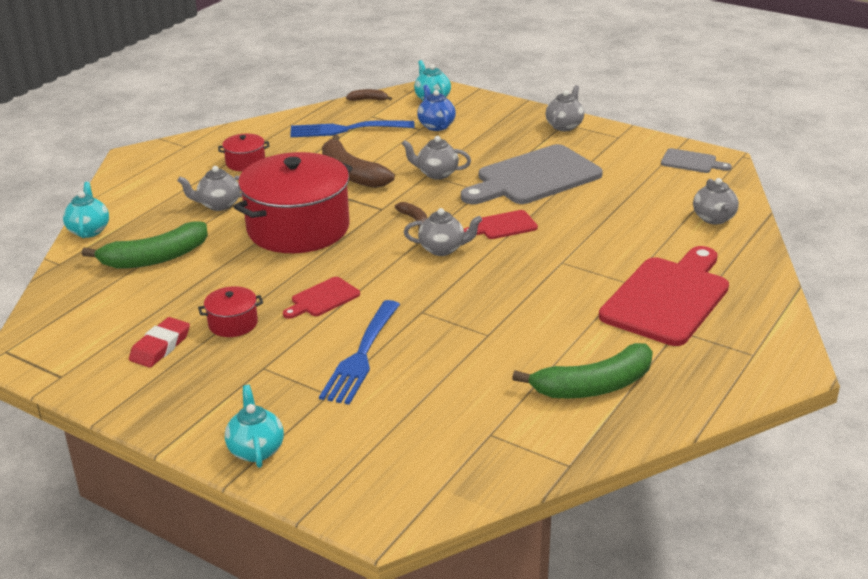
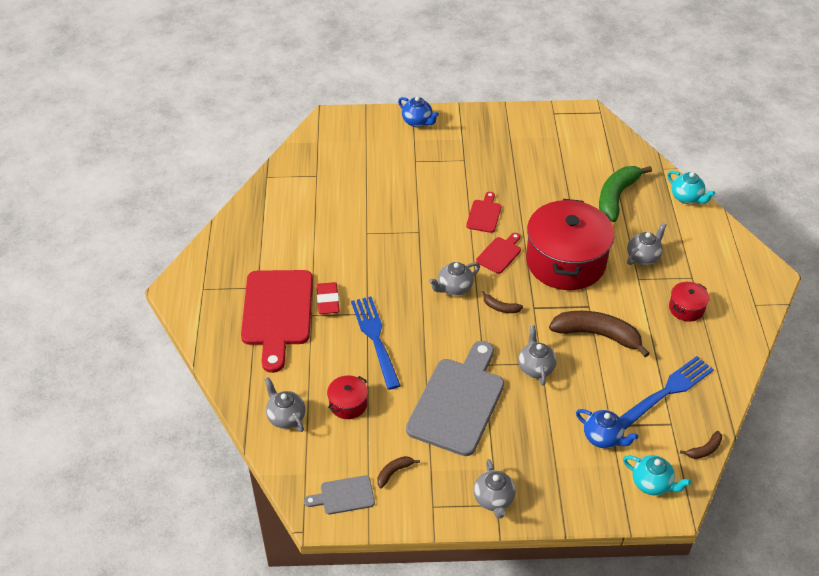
camera: 145 degrees right, 15 degrees up
(160, 347) = (530, 147): red eraser -> red eraser (328, 301)
(233, 323) = (512, 176): red pot -> red pot (348, 404)
(256, 450) = (417, 122): turquoise teapot -> blue teapot
(361, 356) = (422, 189): blue fork -> blue fork (375, 338)
(436, 174) = (535, 368): grey teapot -> grey teapot turned 75 degrees counterclockwise
(503, 226) = (434, 331): red cutting board -> red cutting board (500, 254)
(594, 386) = (283, 225): green banana -> none
(635, 160) = (394, 472): none -> brown banana

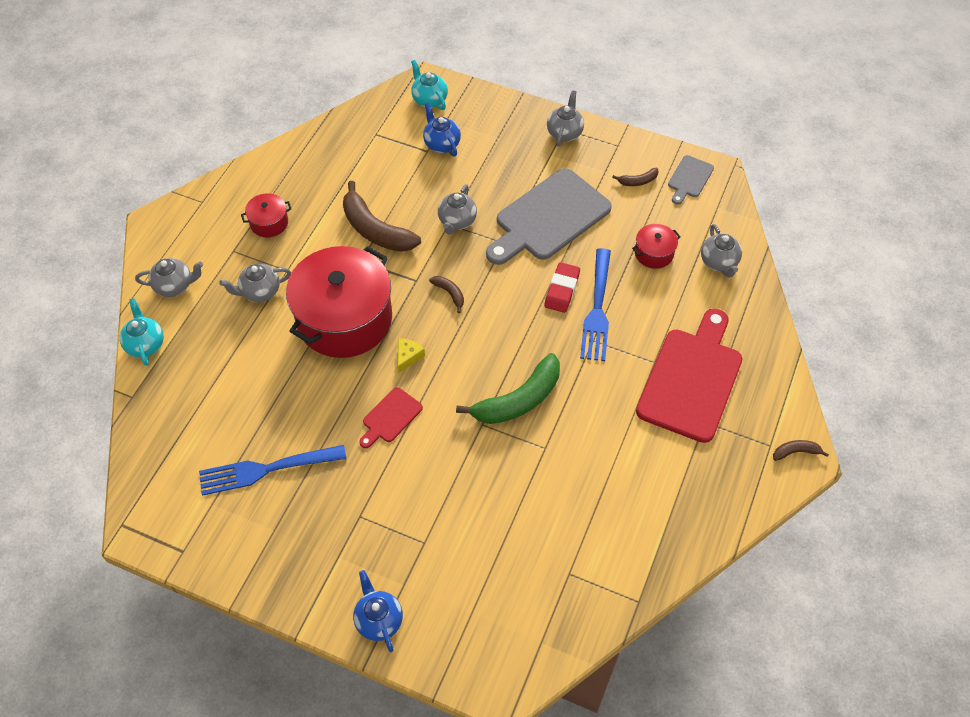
camera: 155 degrees left, 10 degrees up
(328, 301) = (629, 372): red eraser -> red eraser (562, 290)
(344, 496) = (689, 178): grey cutting board -> grey cutting board turned 105 degrees clockwise
(454, 288) = (484, 334): grey teapot -> grey teapot (174, 286)
(500, 254) = (408, 356): red cutting board -> yellow cheese
(616, 197) = (221, 378): green banana -> green banana (518, 400)
(667, 391) = (355, 159): blue fork -> blue fork (266, 469)
(704, 450) = (366, 107): brown banana -> brown banana (795, 452)

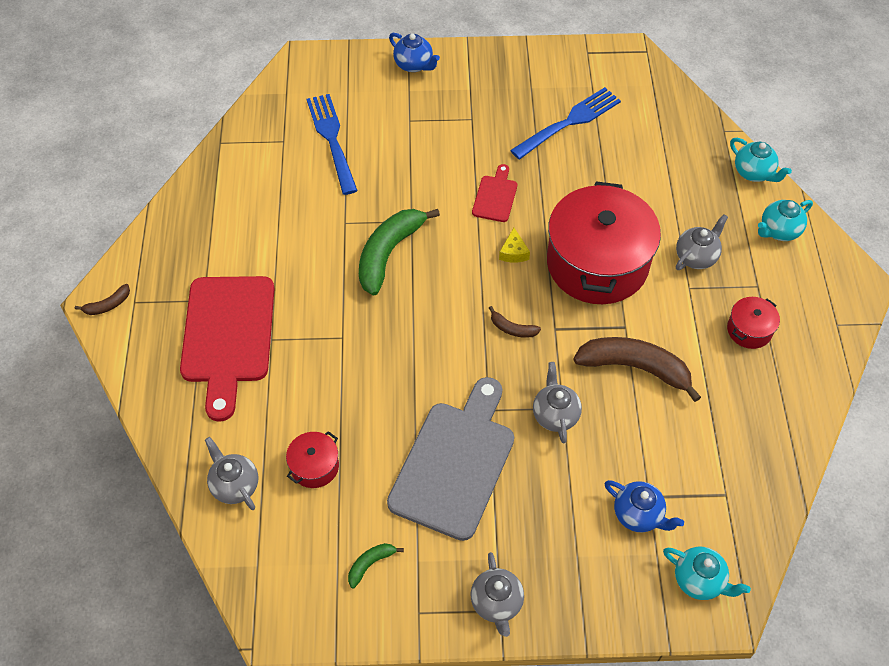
camera: 155 degrees right, 0 degrees up
(174, 286) = (779, 231): grey teapot -> turquoise teapot
(562, 290) = (398, 379): red eraser -> none
(597, 309) = (352, 372): blue fork -> blue fork (332, 139)
(638, 181) = (370, 564): brown banana -> green banana
(689, 178) = (306, 597): grey cutting board -> none

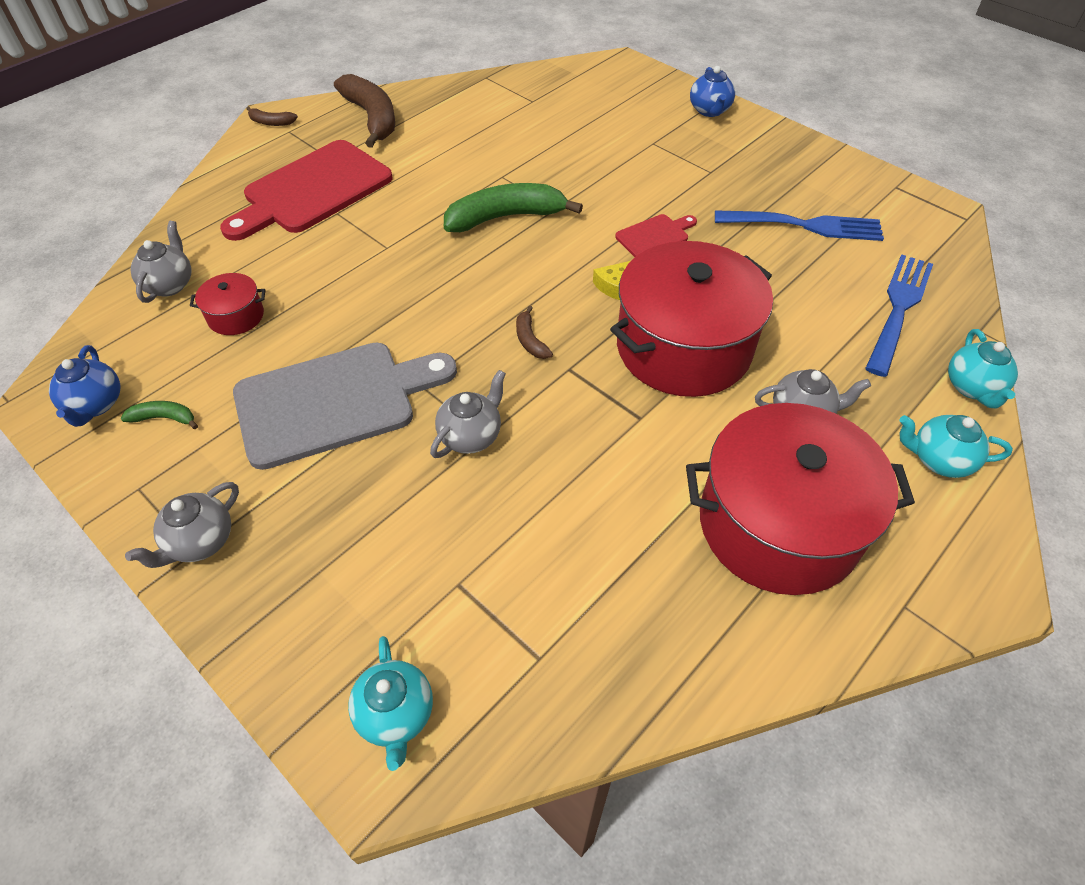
camera: 45 degrees right, 5 degrees down
(332, 139) = (571, 120): blue fork -> blue fork (899, 309)
(635, 367) = (603, 459): brown banana -> brown banana (372, 118)
(638, 515) = (425, 590): blue teapot -> blue teapot (95, 405)
(749, 330) = (778, 524): red pot -> red pot, size x2.35

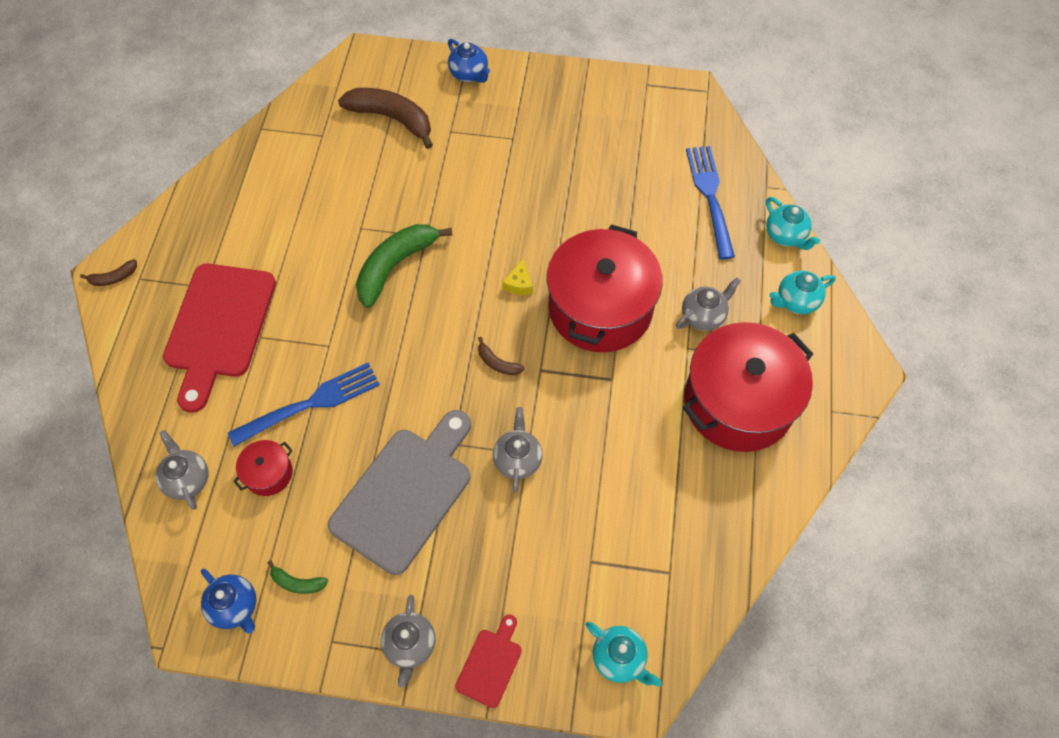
camera: 35 degrees left, 10 degrees up
(164, 418) = (297, 583): green banana -> green banana turned 135 degrees counterclockwise
(372, 118) = (201, 225): brown banana -> brown banana (392, 118)
(654, 236) = (515, 222): red cutting board -> red cutting board (490, 664)
(805, 226) = (610, 155): blue fork -> blue fork (311, 403)

